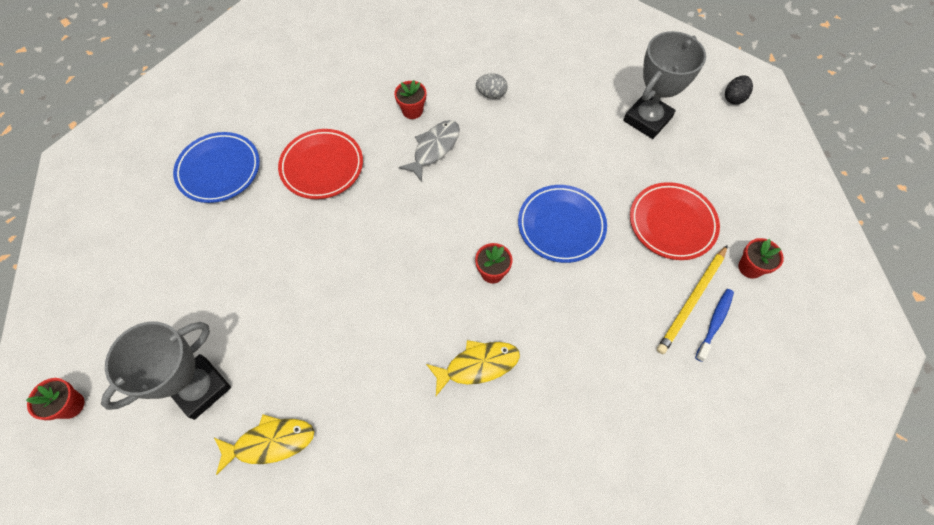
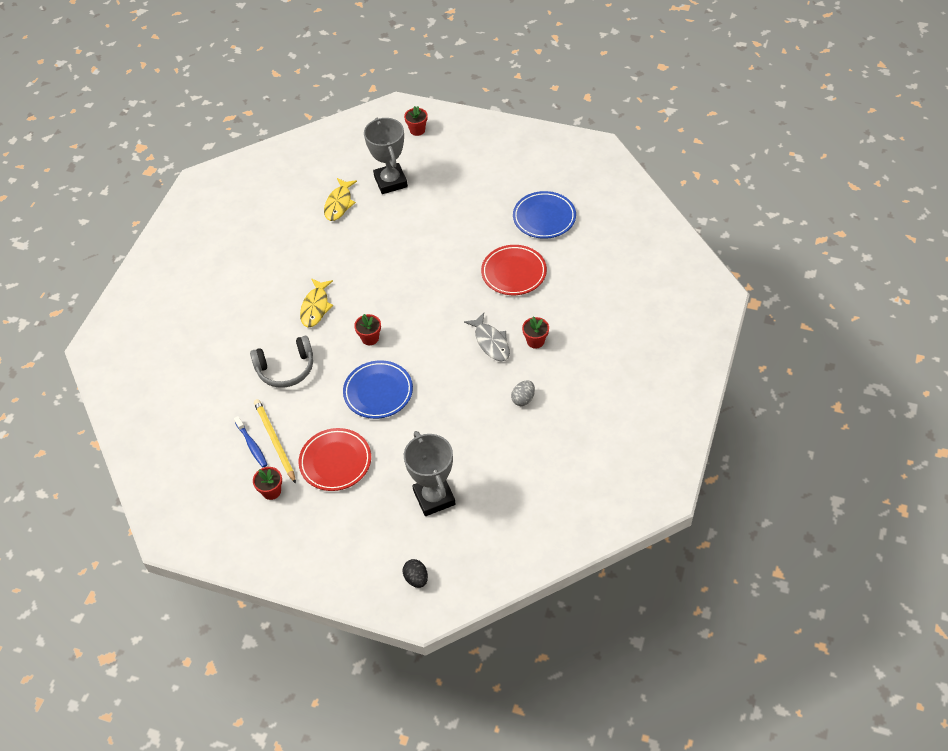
camera: 120 degrees right, 10 degrees down
(591, 347) = (286, 368): none -> grey headphones

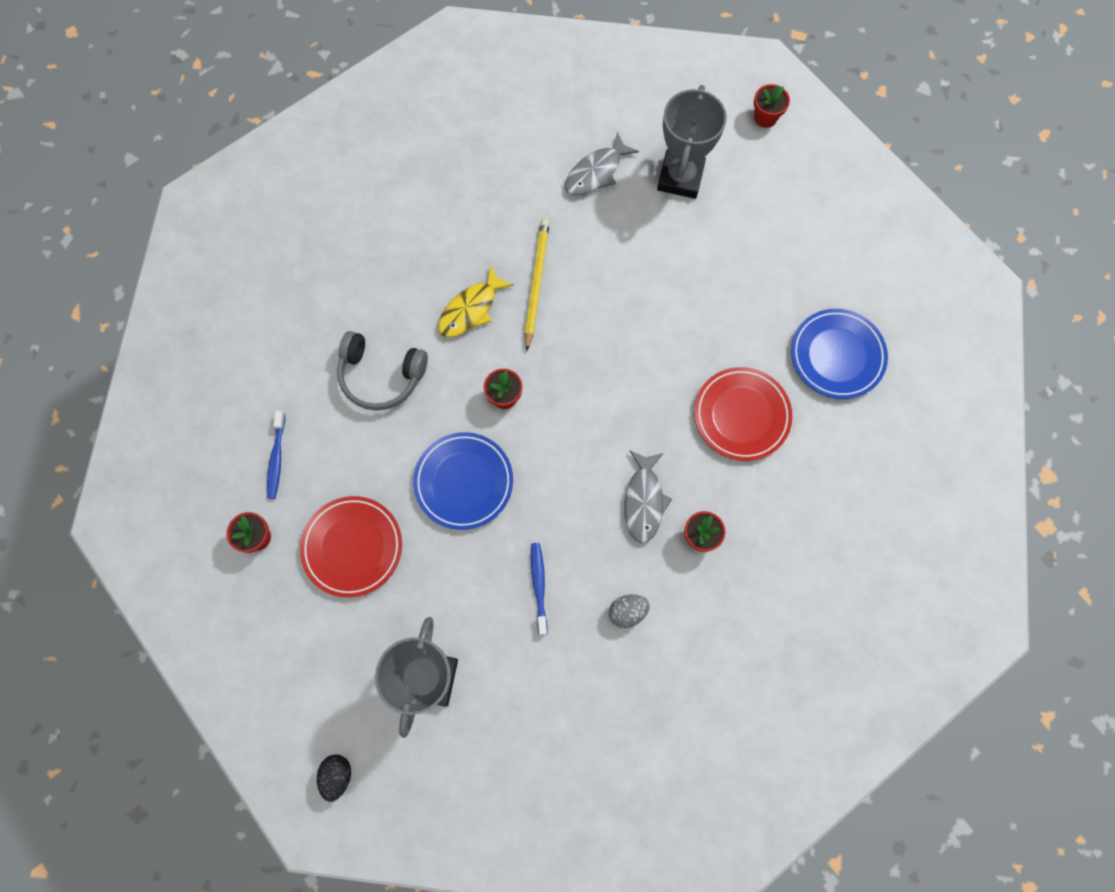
camera: 30 degrees right, 20 degrees up
(275, 441) = (305, 470): yellow pencil -> yellow pencil (536, 283)
(339, 204) = (596, 172): yellow fish -> grey fish
(462, 416) = (539, 586): none -> blue toothbrush

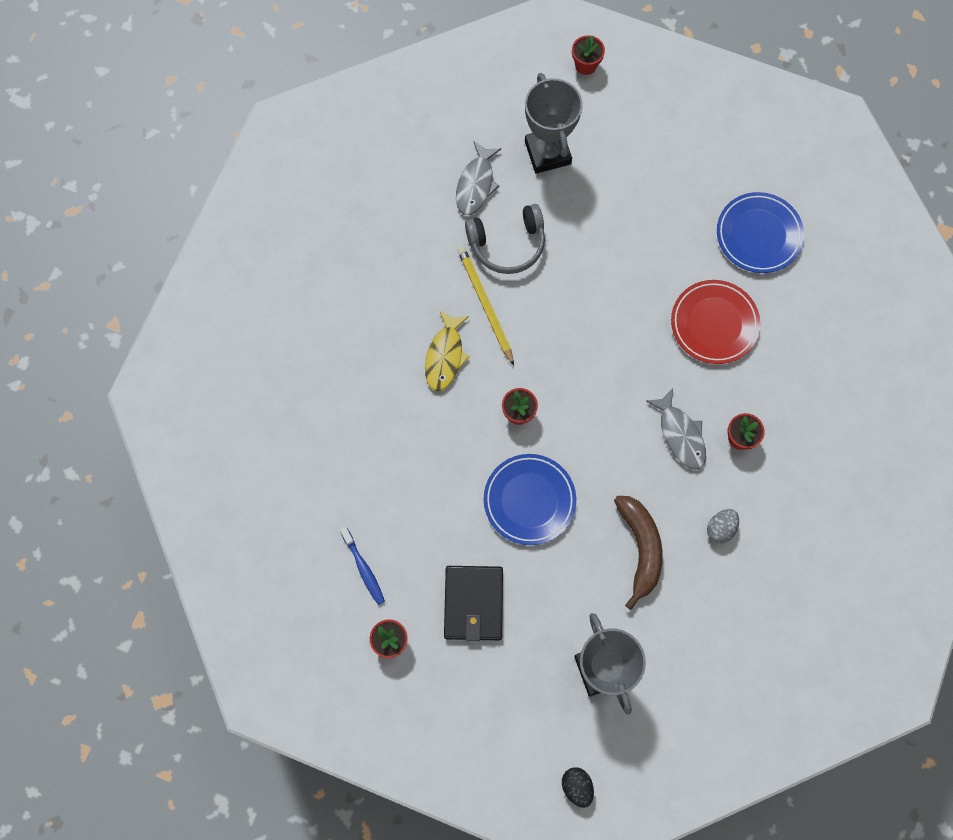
camera: 30 degrees left, 0 degrees up
(352, 547) = (473, 603): red plate -> black wallet
(381, 375) = (406, 452): grey headphones -> grey headphones (507, 244)
(539, 586) = (640, 548): blue toothbrush -> brown banana

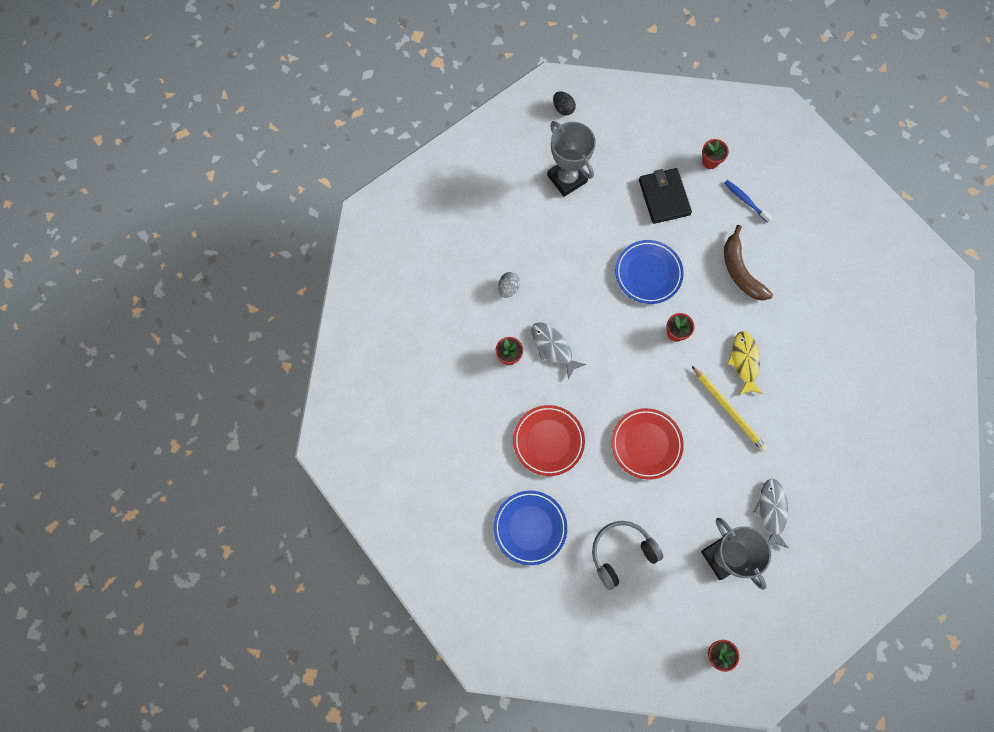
camera: 165 degrees right, 0 degrees up
(507, 244) = (728, 465): grey headphones -> grey headphones (621, 553)
(597, 291) = (646, 444): none -> red plate
(640, 548) = (561, 261): brown banana -> brown banana (740, 271)

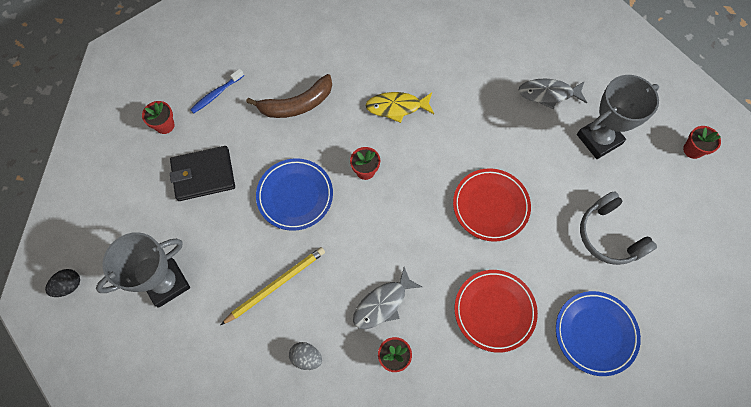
camera: 90 degrees left, 5 degrees down
(729, 410) = (449, 125): yellow pencil -> yellow pencil (276, 285)

